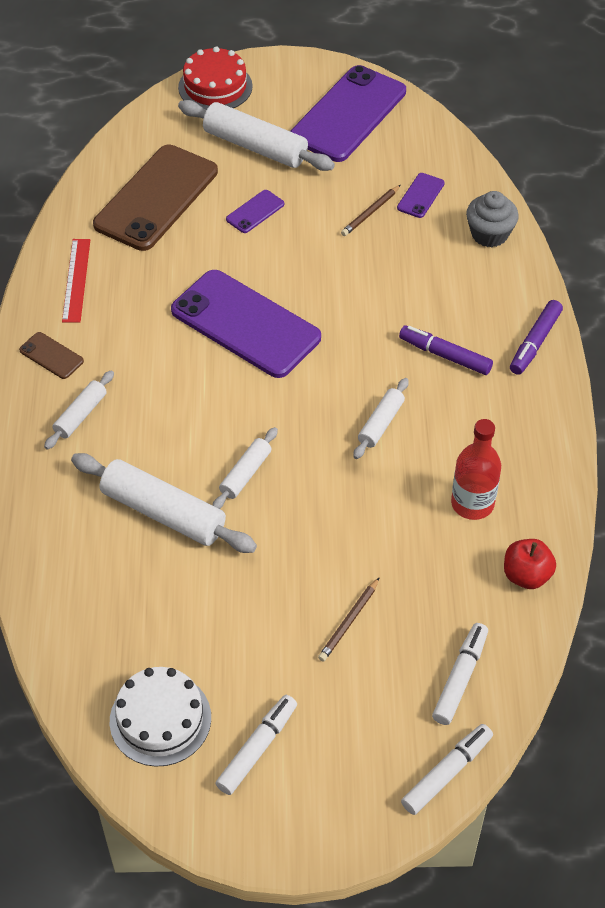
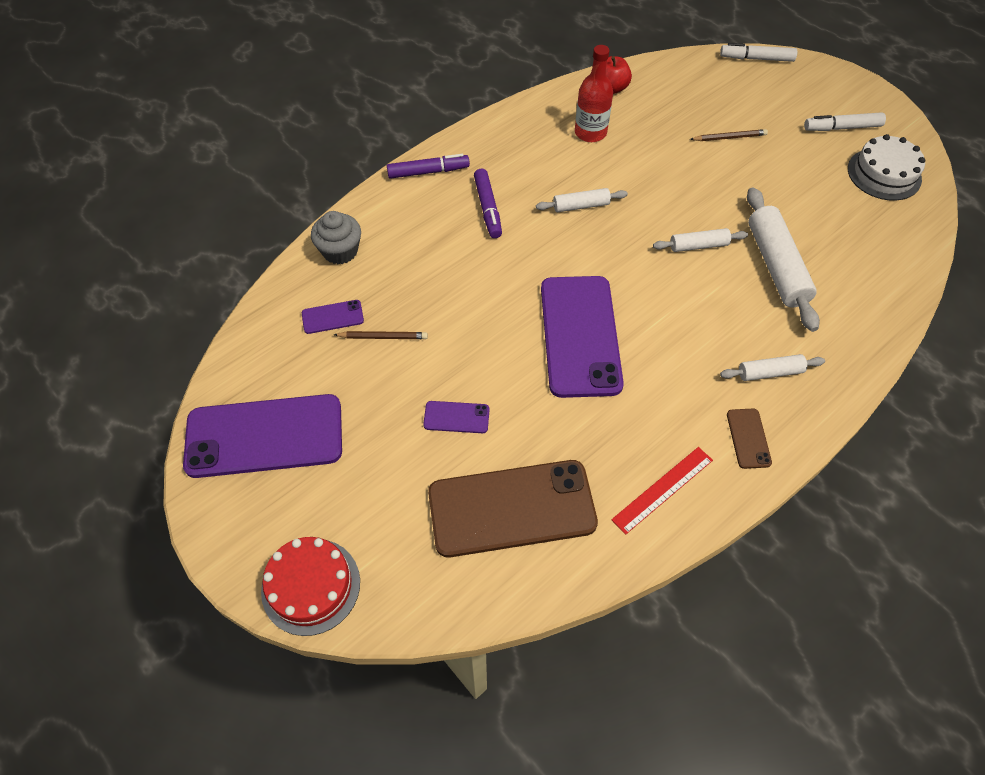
camera: 130 degrees left, 5 degrees up
(255, 146) = (372, 479): white rolling pin -> none
(460, 678) = (703, 80): white marker -> none

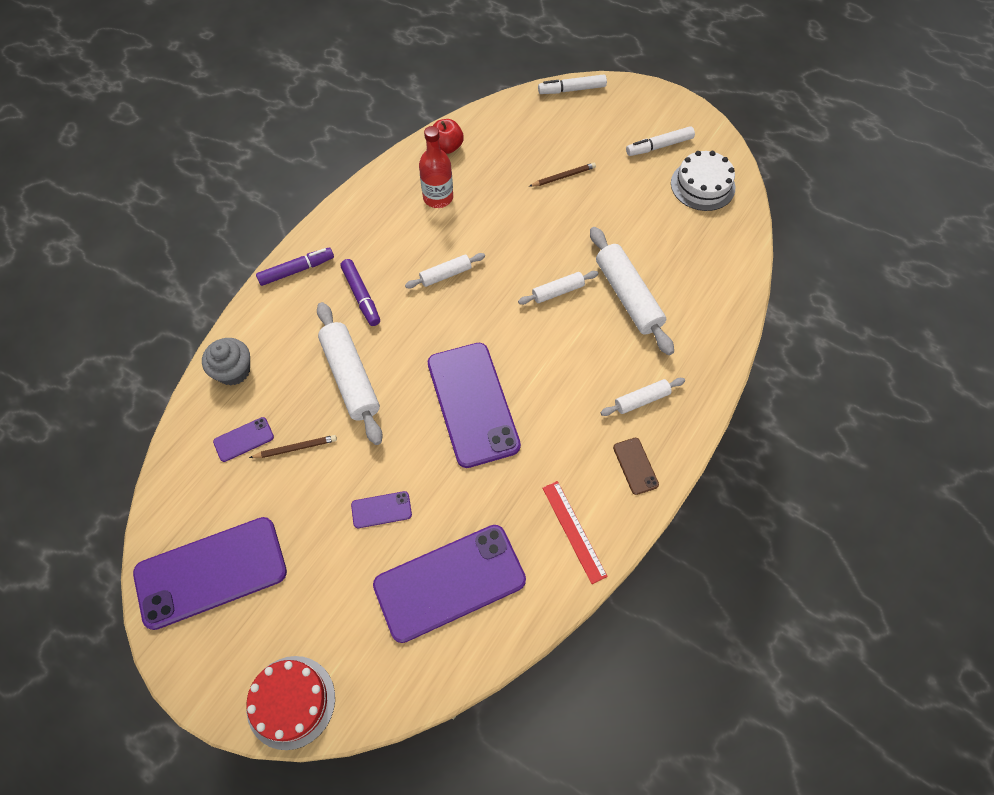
camera: 15 degrees left, 5 degrees up
(457, 282) = (350, 377): none -> white rolling pin
(511, 508) = (449, 582): brown phone -> purple phone
(662, 489) = (573, 531): red ruler -> red ruler turned 60 degrees counterclockwise

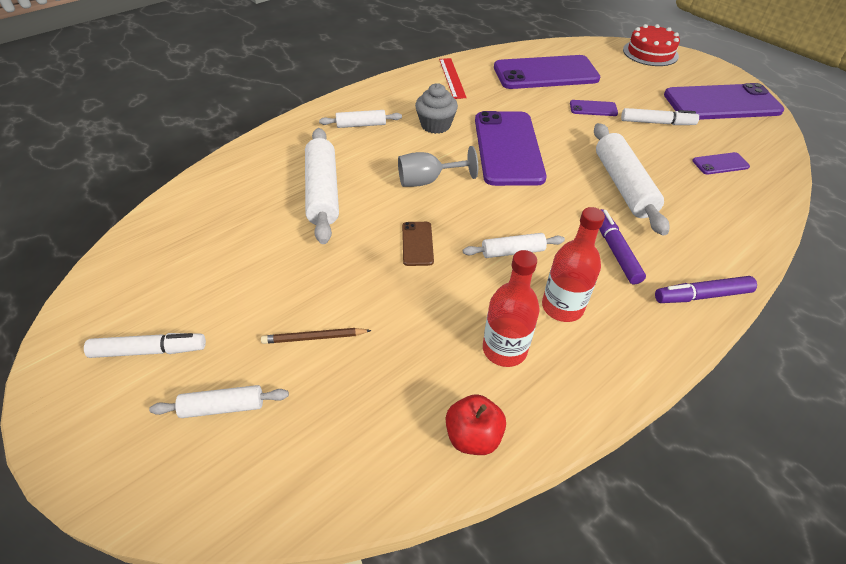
camera: 165 degrees left, 15 degrees down
(233, 371) = (749, 213): grey cupcake -> grey cupcake (435, 125)
(296, 448) = (669, 151): brown pencil -> none
(402, 236) = (562, 307): none -> red bottle
(539, 334) = (428, 181): none -> grey goblet
(557, 291) = (392, 210): white rolling pin -> white rolling pin (223, 407)
(572, 89) = (201, 508): white marker -> white marker (657, 123)
(635, 466) = (390, 95): brown phone -> brown phone (417, 243)
(702, 185) = (145, 281): white cake -> none

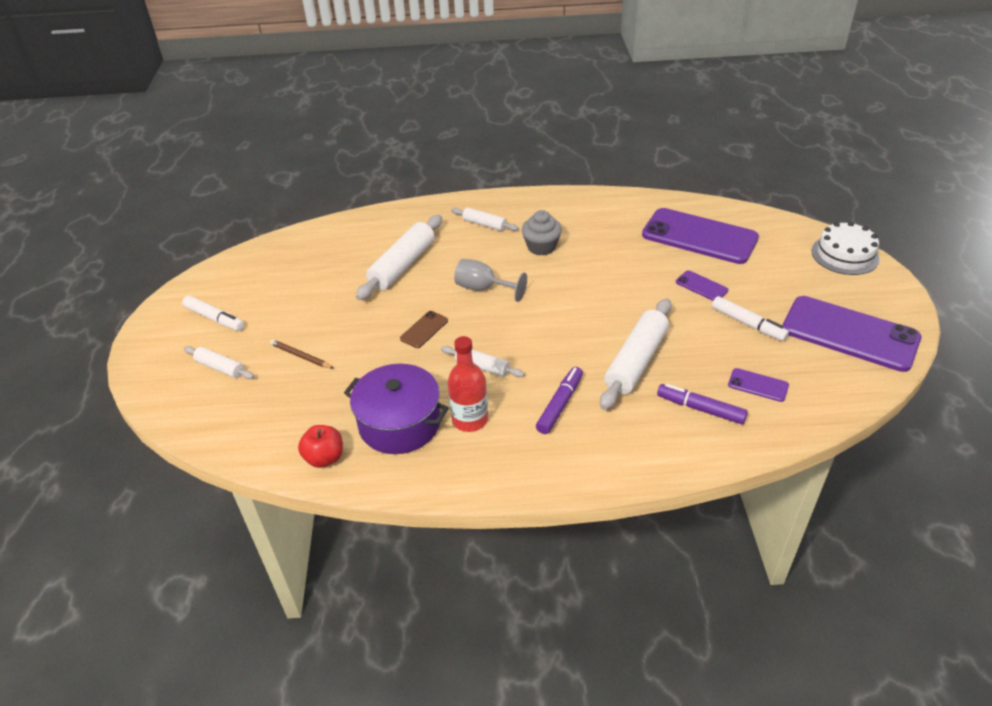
camera: 40 degrees right, 5 degrees down
(452, 78) = (605, 210): red ruler -> none
(504, 349) = (399, 423): red bottle -> purple pot
(507, 148) = (577, 289): purple phone -> none
(650, 53) = (844, 255): red cake -> white cake
(701, 296) = (584, 468): purple marker -> purple marker (700, 409)

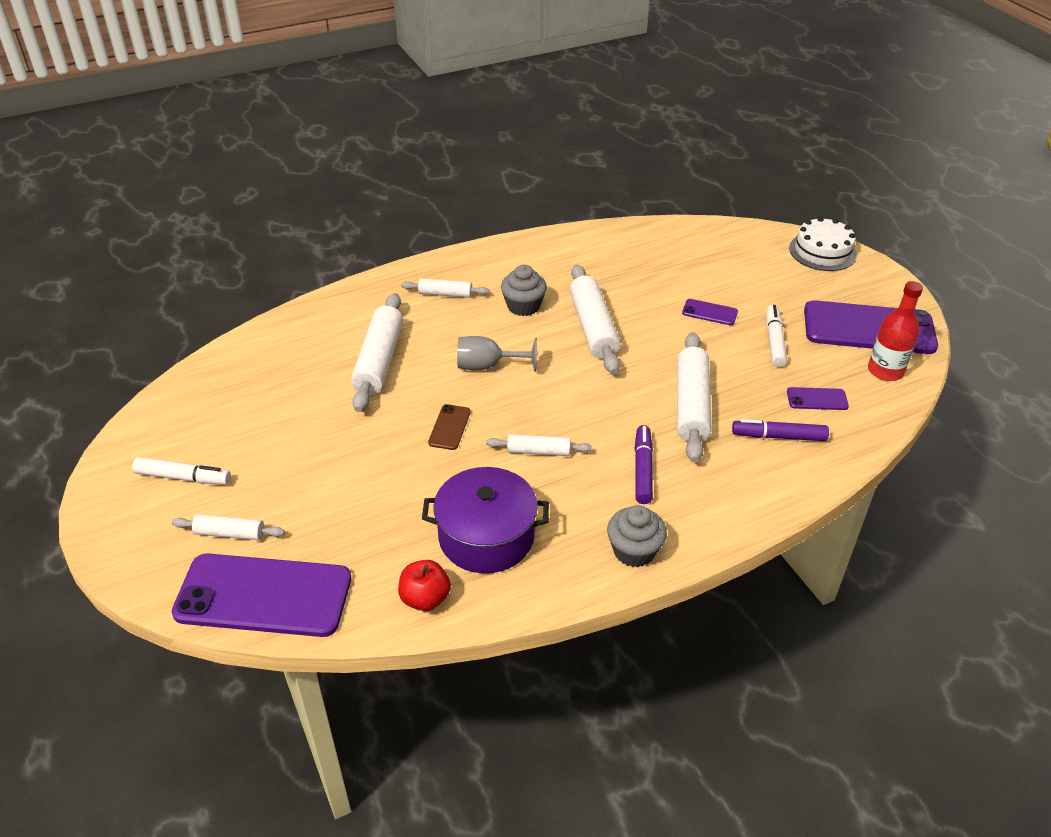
camera: 25 degrees left, 0 degrees up
(300, 356) = (322, 494): brown pencil -> none
(470, 420) = (560, 511): red bottle -> red bottle (885, 371)
(511, 470) = (634, 551): none -> grey cupcake
(589, 277) = (593, 328): none -> white rolling pin
(699, 236) = (678, 261): purple phone -> purple phone (263, 596)
(748, 324) = (774, 341): white marker -> white marker turned 105 degrees counterclockwise

